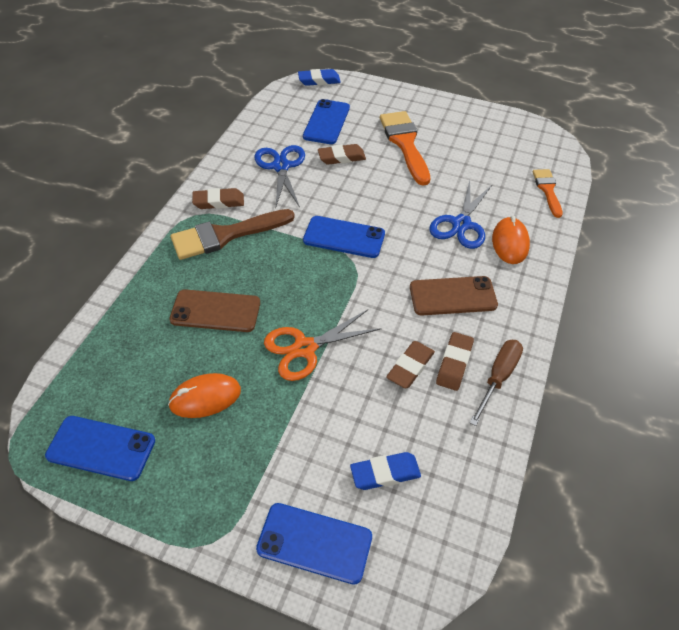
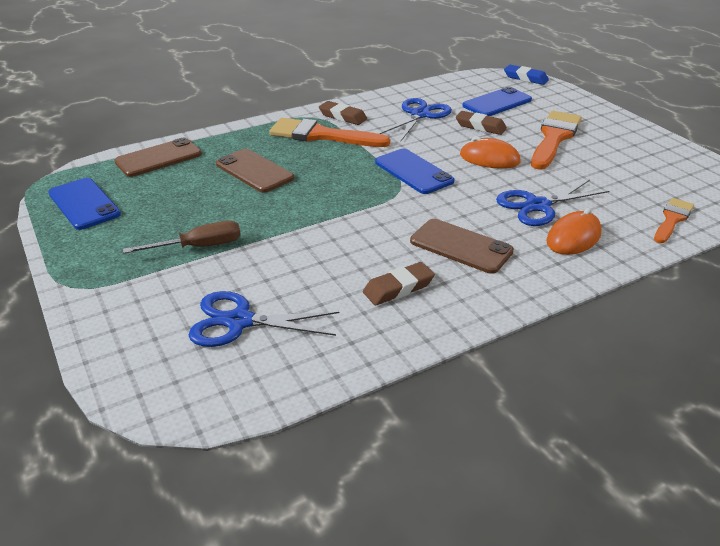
camera: 40 degrees right, 15 degrees down
(105, 348) = (159, 158): none -> brown phone
(205, 397) = (180, 211): orange mouse -> orange mouse (489, 159)
(226, 235) = (321, 135): brown brush -> orange brush
(305, 348) = (287, 219): orange scissors -> none
(314, 542) = (130, 328): blue phone -> none
(385, 473) = (239, 321): blue eraser -> blue scissors
(410, 367) = (355, 271): brown eraser -> none
(498, 377) = (427, 318): brown screwdriver -> brown screwdriver (199, 247)

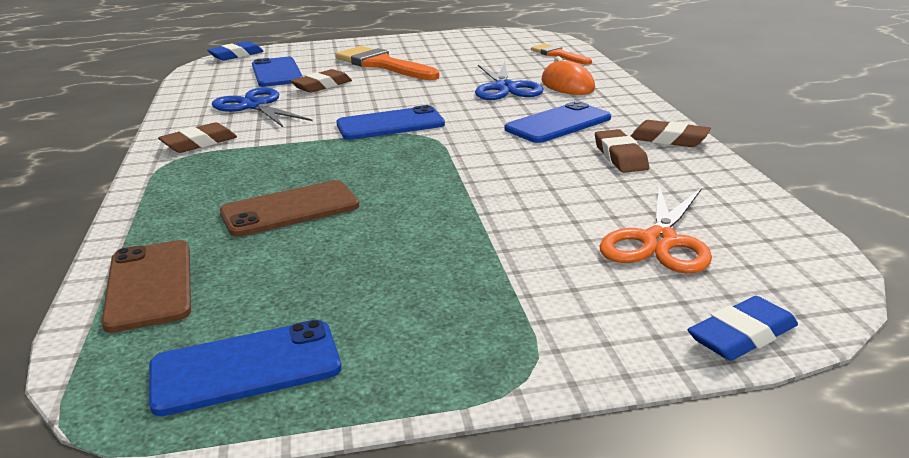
camera: 70 degrees left, 10 degrees down
(111, 366) = (742, 336): none -> blue eraser
(199, 247) = (472, 260): brown screwdriver -> none
(239, 321) = (659, 242): blue scissors -> orange scissors
(321, 135) = (237, 160): orange brush -> none
(455, 312) = (669, 139): none -> brown eraser
(461, 246) = (558, 124): brown phone -> blue phone
(489, 159) = (397, 92): orange mouse -> none

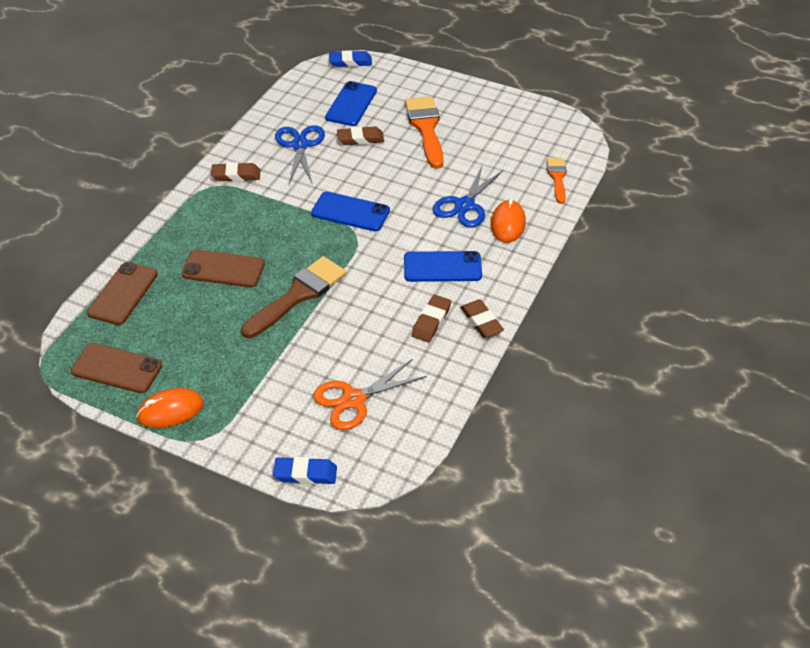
camera: 35 degrees right, 20 degrees up
(245, 368) = (117, 368): blue phone -> brown phone
(419, 372) = (170, 410): none -> orange mouse
(430, 193) = (298, 295): none -> brown brush

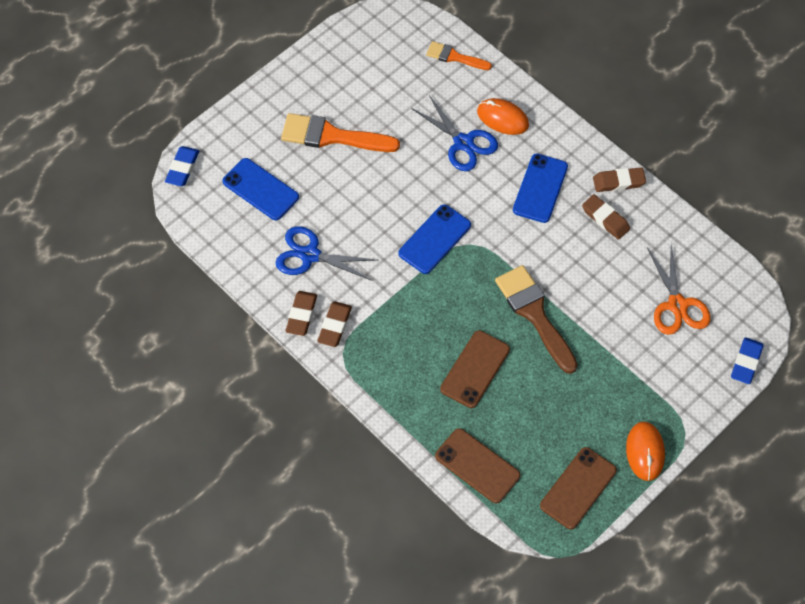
camera: 70 degrees left, 15 degrees up
(360, 139) = (324, 198): brown eraser -> brown eraser (301, 315)

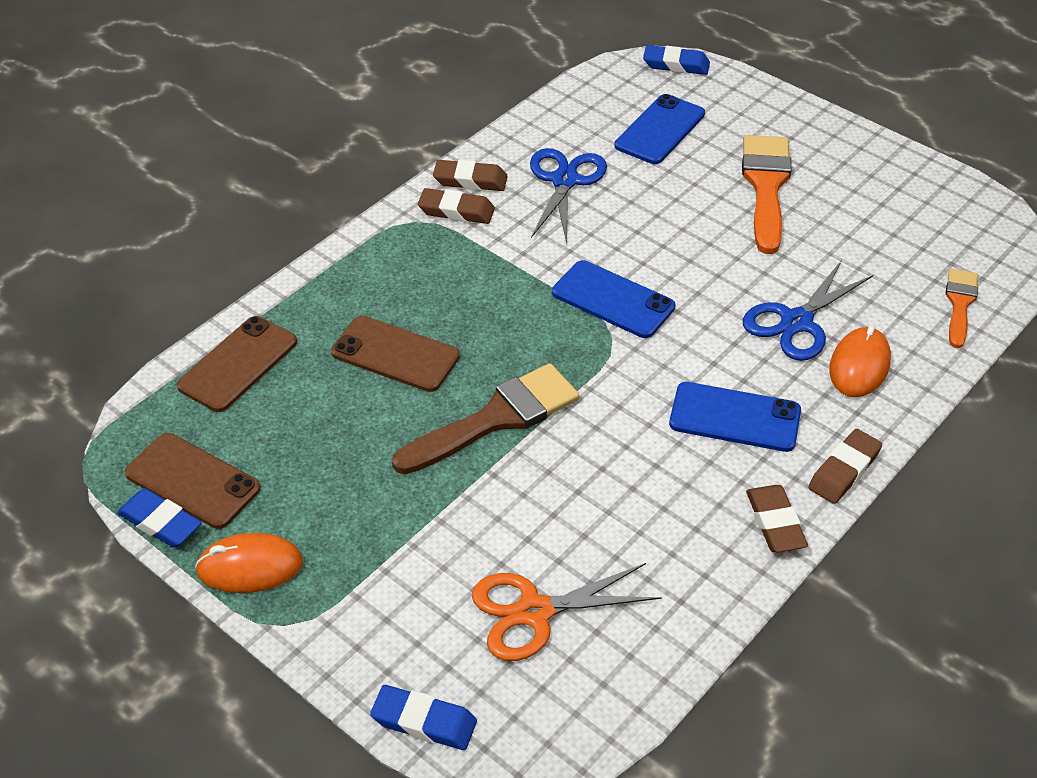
camera: 85 degrees right, 15 degrees down
(605, 219) = (693, 505): brown eraser -> brown eraser (844, 470)
(610, 505) = (160, 522): none -> blue eraser

